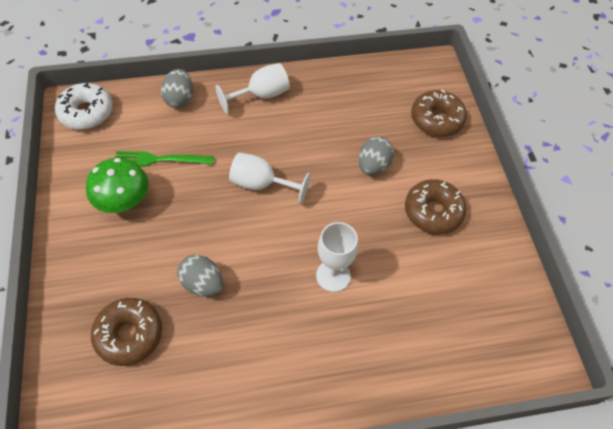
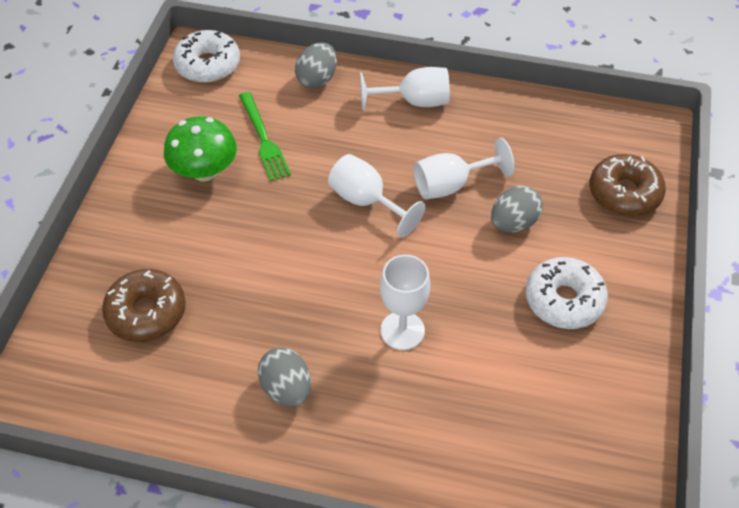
camera: 25 degrees right, 5 degrees down
(159, 159) = (264, 139): green fork -> green fork turned 135 degrees counterclockwise
(203, 283) = (249, 287): grey egg -> grey egg (286, 389)
(316, 151) = (450, 185): none -> white goblet
(433, 211) = (564, 300): brown donut -> white donut

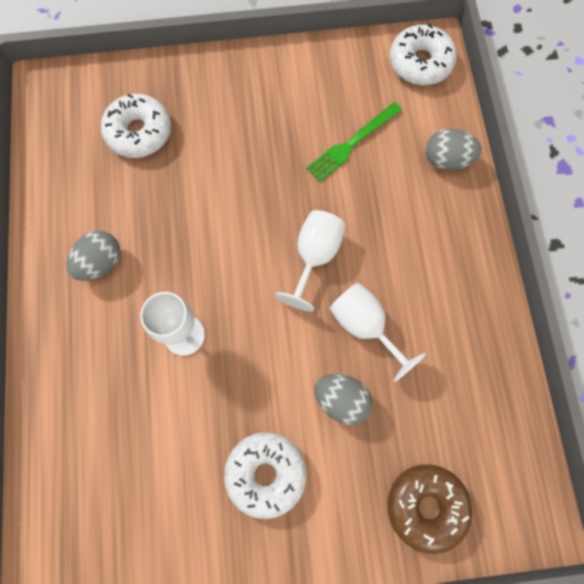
camera: 70 degrees right, 20 degrees up
(146, 312) = (139, 132): brown donut -> white donut
(205, 171) = (295, 113): green mushroom -> none
(414, 102) = (459, 258): white goblet -> none

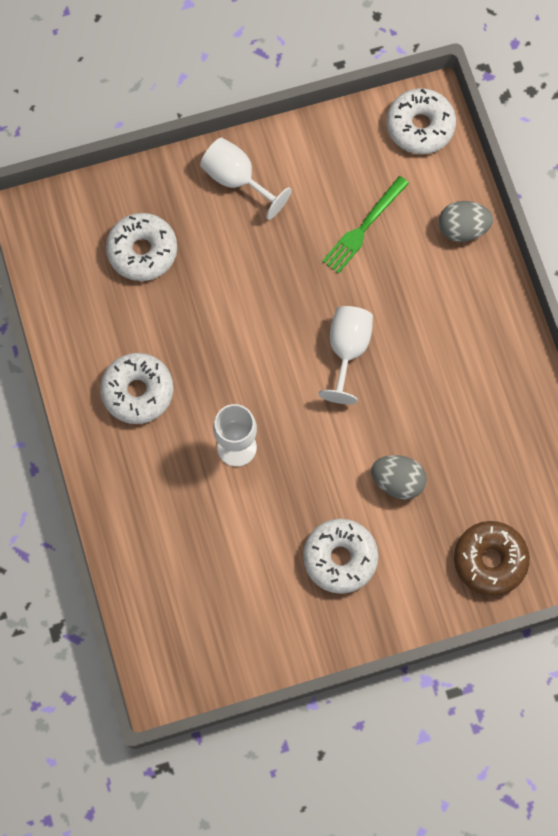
camera: 10 degrees left, 0 degrees up
(100, 262) = (138, 391): grey egg -> white donut
(365, 326) = (408, 409): white goblet -> white goblet (237, 179)

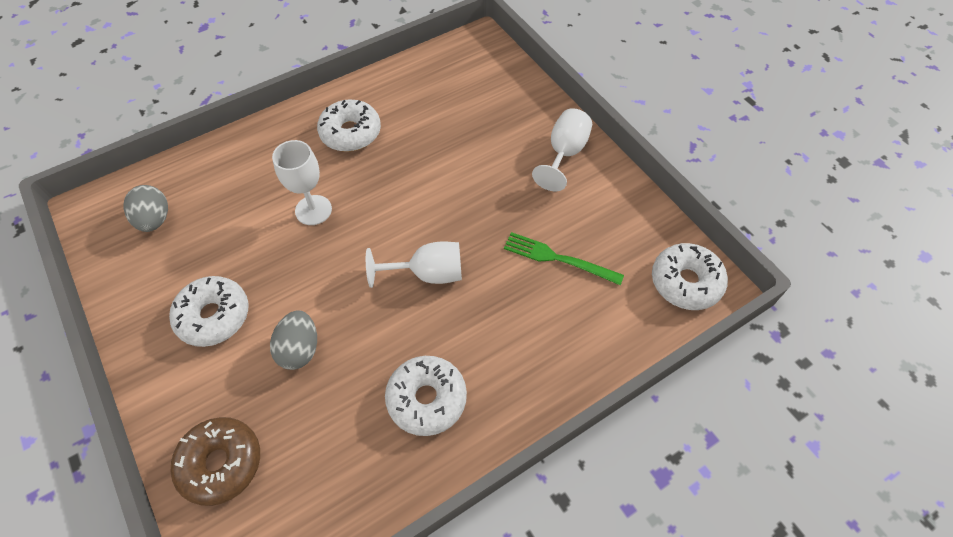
camera: 75 degrees right, 15 degrees down
(142, 251) = (475, 108): white donut -> white donut (427, 399)
(462, 229) = (592, 347): grey egg -> grey egg (155, 220)

